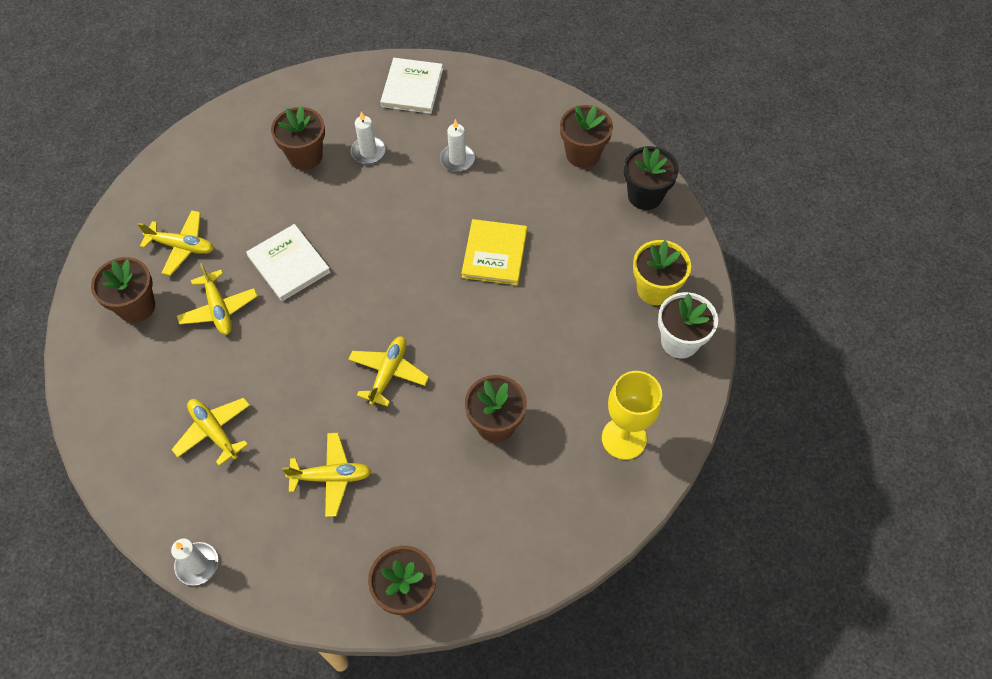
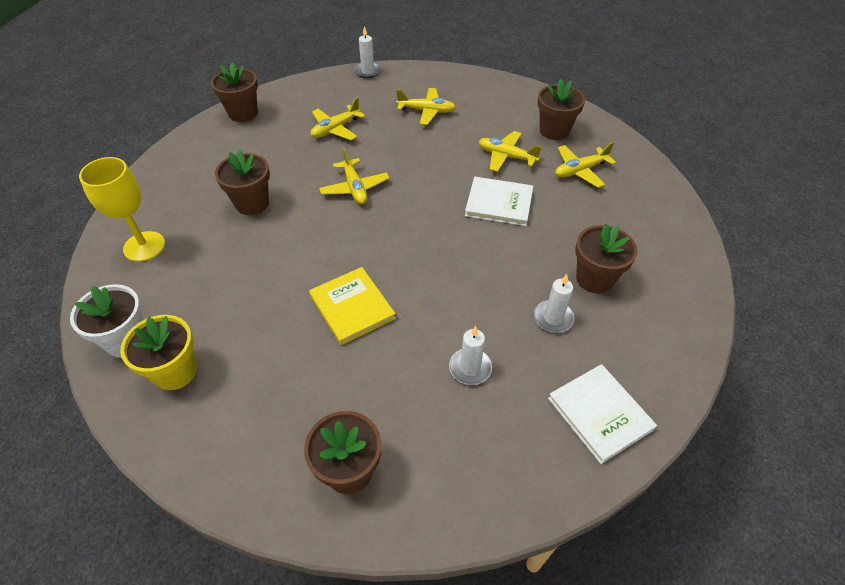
camera: 140 degrees right, 10 degrees down
(645, 195) = (242, 468): black flower pot -> none

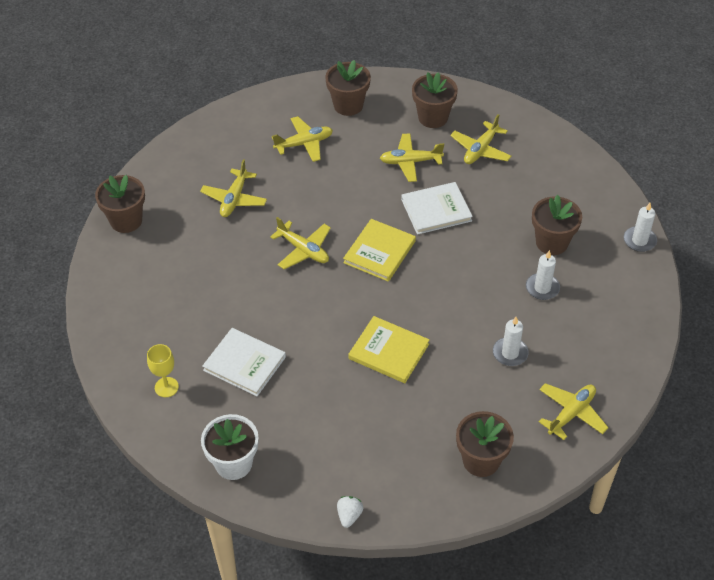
camera: 30 degrees left, 0 degrees up
(144, 246) = (166, 387): yellow goblet -> yellow goblet, size x0.60
(171, 453) = (349, 516): none -> white strawberry
(175, 371) = (296, 464): yellow flower pot -> none
(252, 203) = (225, 305): brown flower pot -> brown flower pot (348, 105)
(368, 71) = (209, 121): white candle -> white candle (639, 240)
(418, 216) = (379, 252): none -> yellow book
(489, 472) = (571, 413): none -> yellow plane
(599, 414) = (616, 341): white book -> white book (244, 363)

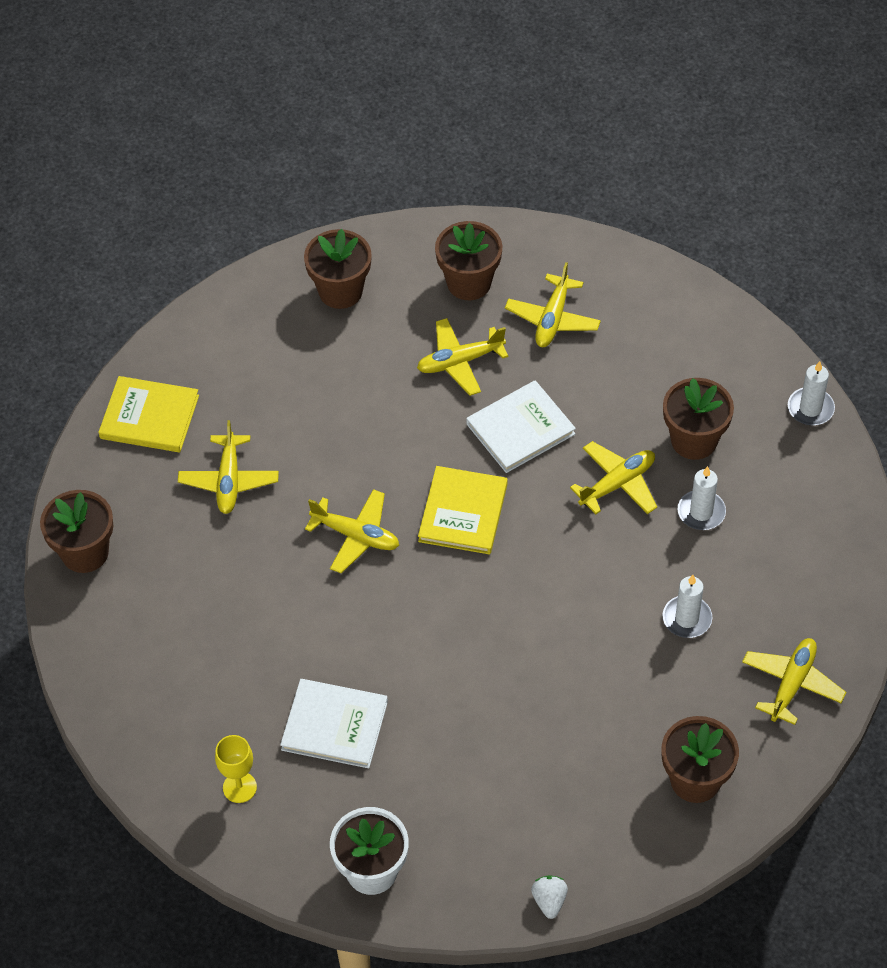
camera: 15 degrees left, 5 degrees up
(304, 144) = (298, 368): yellow plane -> yellow plane (617, 484)
(389, 351) = (524, 657): yellow book -> yellow book (149, 417)

